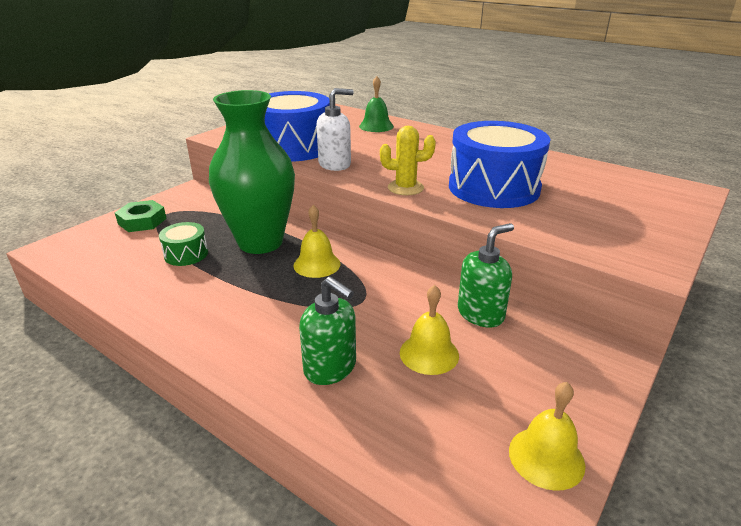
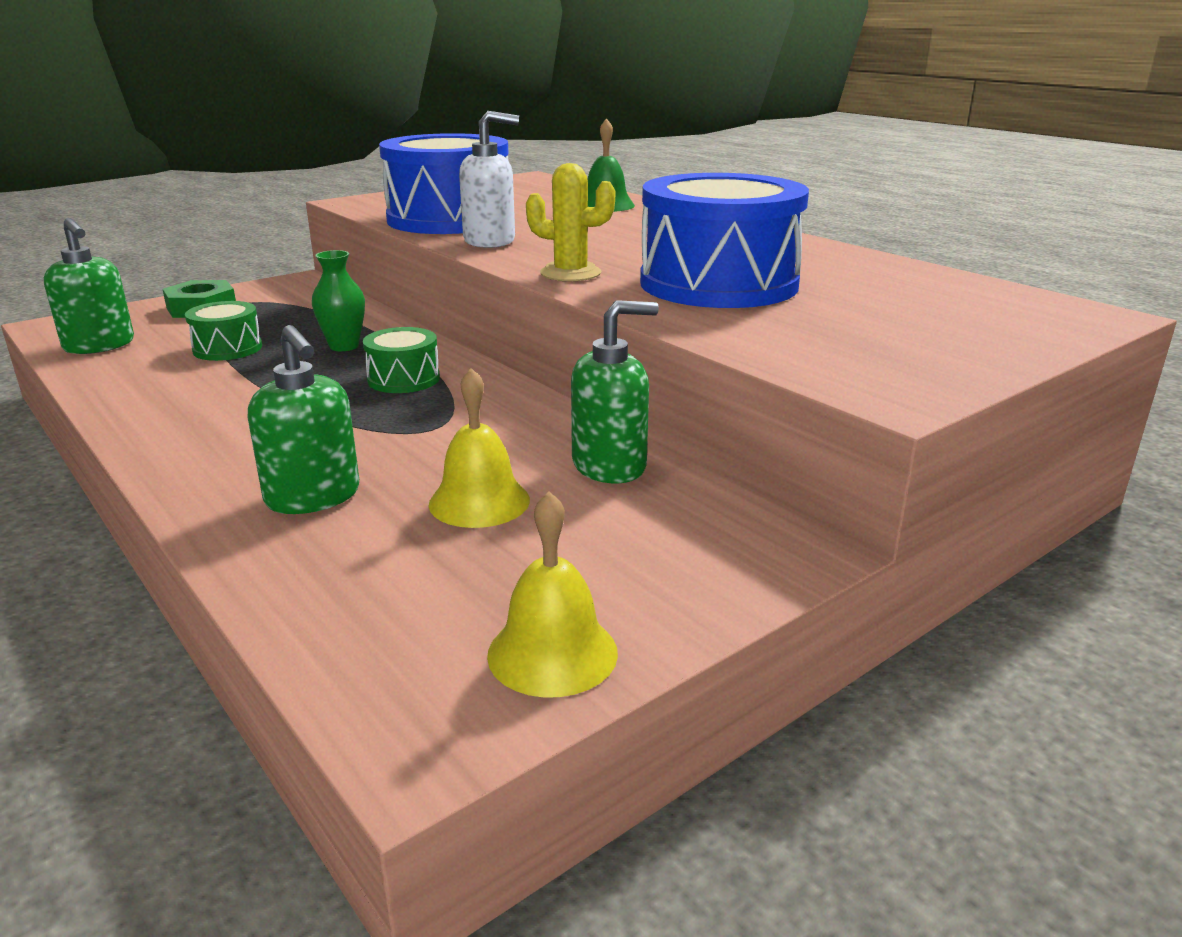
camera: 15 degrees right, 5 degrees down
(95, 263) = (99, 345): none -> green soap dispenser
(260, 242) = (344, 346): green vase -> green vase, size x0.40
(317, 264) = (403, 379): yellow bell -> green drum

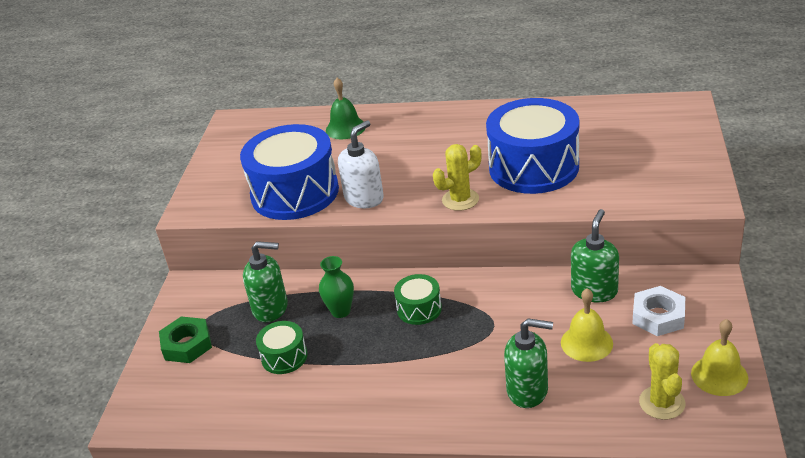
camera: 40 degrees left, 10 degrees up
(99, 345) = (205, 409): green soap dispenser -> green soap dispenser (271, 308)
(405, 619) = (662, 403): none -> yellow cactus
(629, 535) = (658, 316): none -> white nut

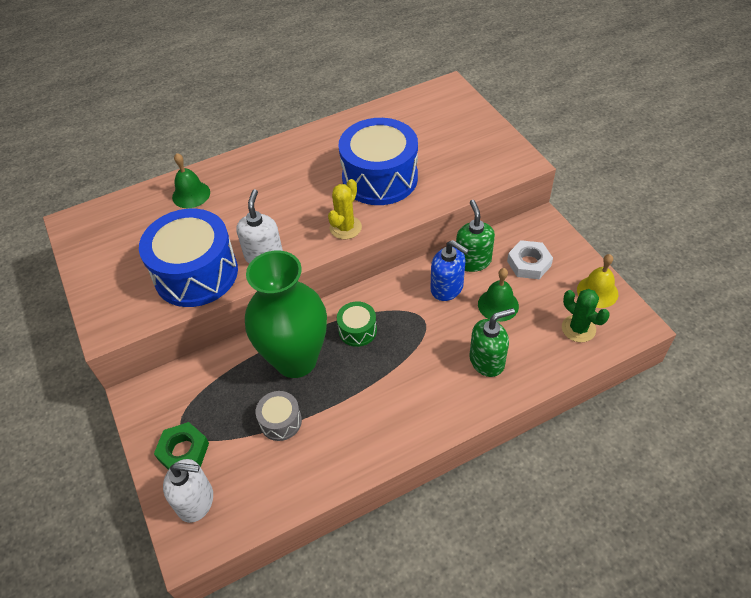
camera: 35 degrees left, 15 degrees up
(164, 388) = (196, 501): none -> white soap dispenser
(271, 308) = (233, 383): green soap dispenser -> none
(284, 357) = (280, 421): green drum -> grey drum
(340, 311) = (296, 360): green vase -> green vase, size x2.48
(543, 306) = (447, 288): none -> blue soap dispenser
(586, 343) = (498, 305): yellow bell -> green bell
(662, 403) = (578, 328): yellow cactus -> green cactus

